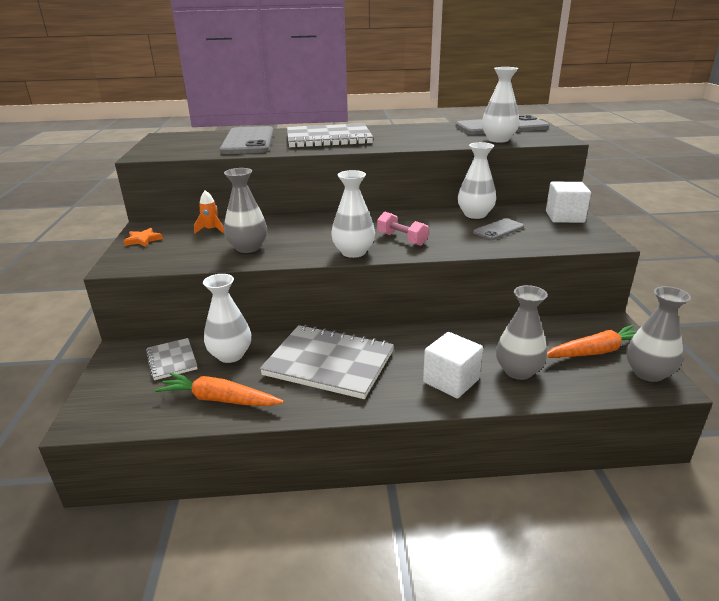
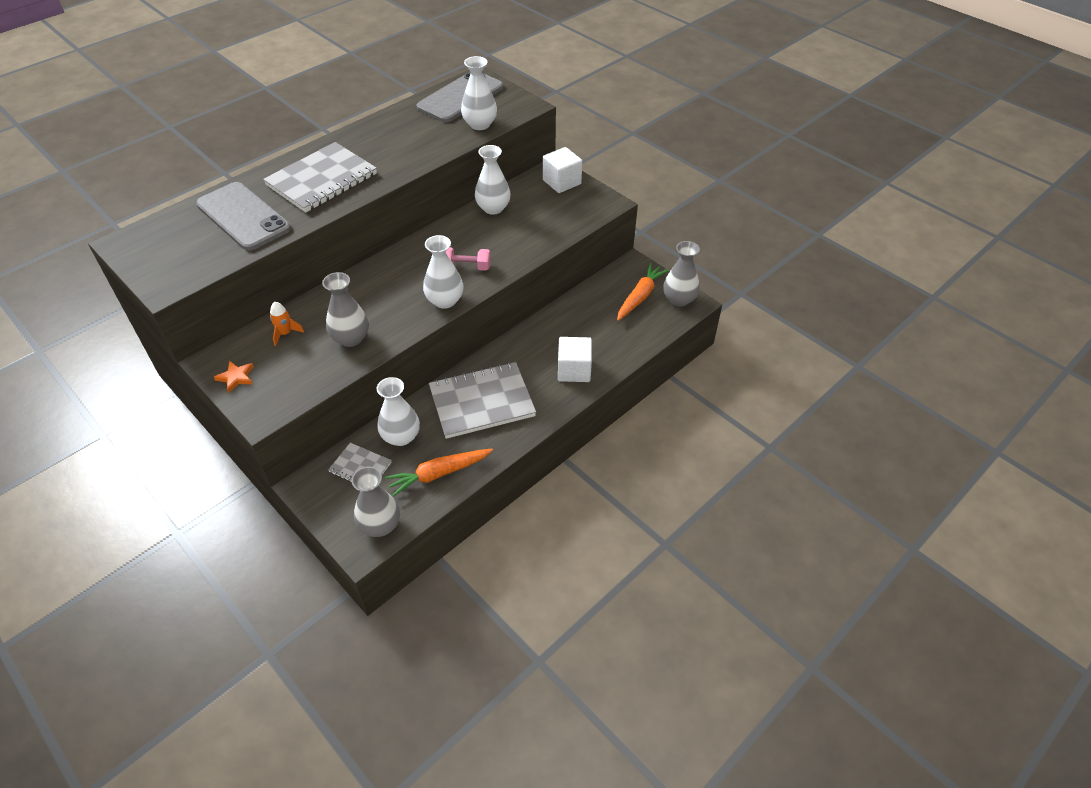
camera: 40 degrees left, 20 degrees up
(498, 230) = (527, 221): grey phone -> none
(518, 371) = (607, 339): grey vase -> grey vase (380, 525)

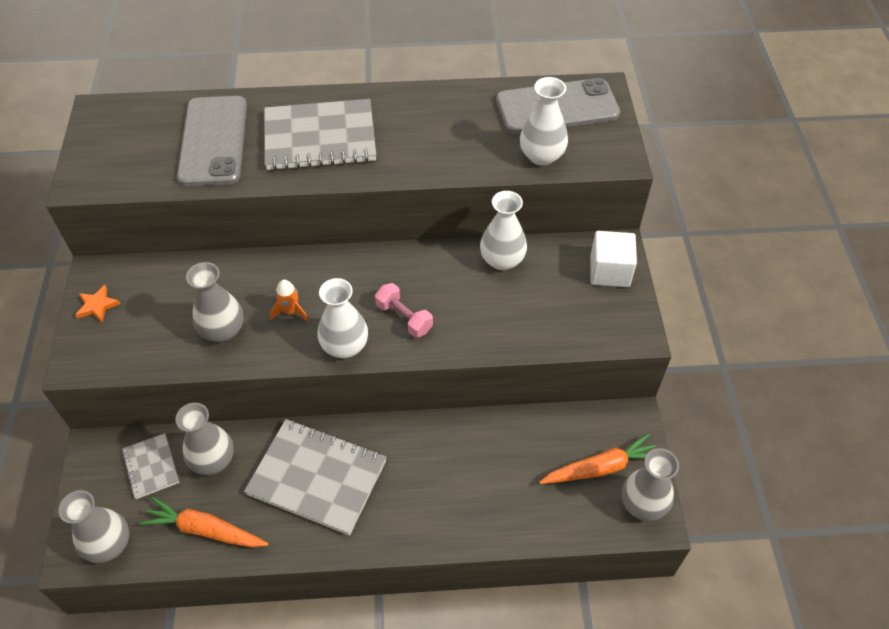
camera: 40 degrees right, 5 degrees up
(285, 333) = (177, 285): orange rocket -> orange rocket (290, 311)
(401, 437) = (213, 460): white vase -> grey vase
(574, 370) = (440, 509): white cube -> none

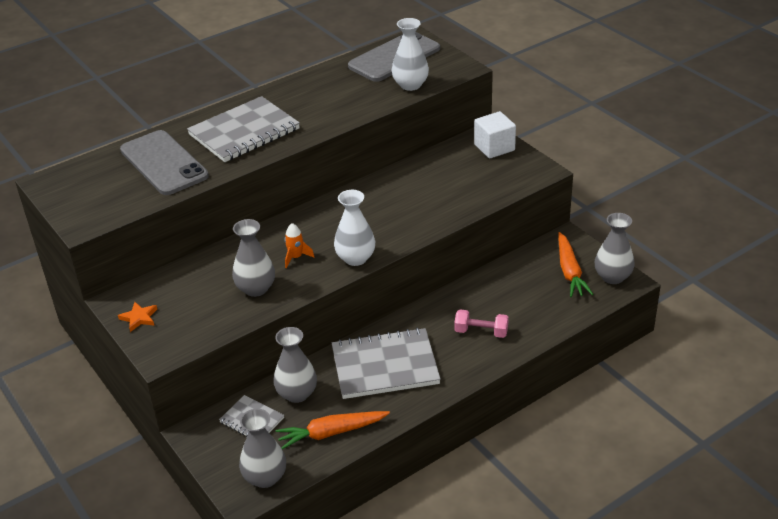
camera: 30 degrees left, 15 degrees down
(404, 318) = (382, 227): pink dumbbell -> pink dumbbell (481, 332)
(502, 260) = (418, 170): white vase -> none
(600, 468) = (569, 271): orange carrot -> orange carrot turned 135 degrees clockwise

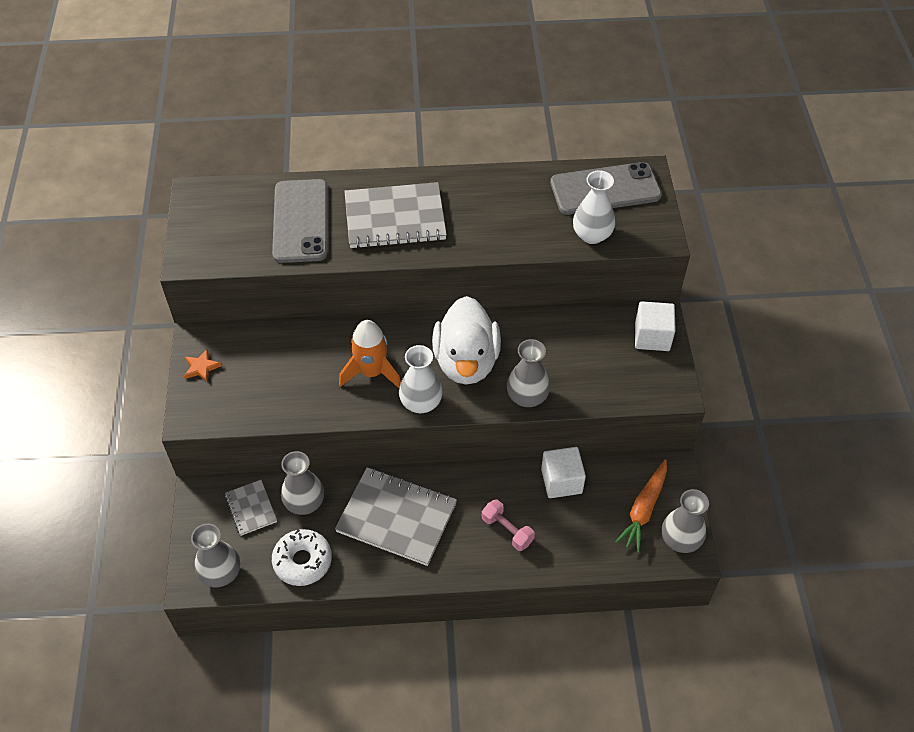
camera: 30 degrees right, 15 degrees up
(256, 288) = (313, 389): grey vase -> grey vase (527, 397)
(296, 257) = (371, 372): orange rocket -> orange rocket, size x1.88
(331, 433) = (302, 561): orange carrot -> white donut
(368, 219) = (466, 361): none -> white duck
(493, 283) = (561, 481): none -> white cube

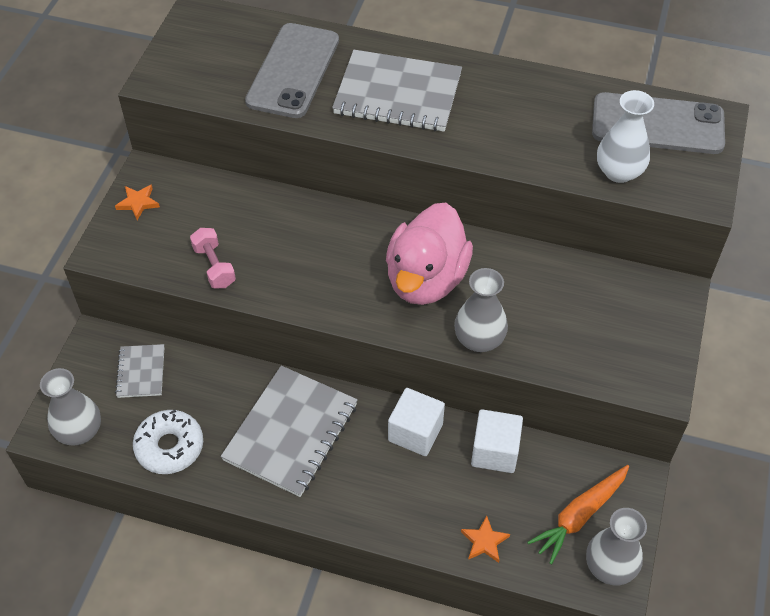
camera: 20 degrees right, 0 degrees up
(304, 503) = (199, 384): grey vase -> none
(371, 372) = (315, 260): orange rocket -> none
(396, 517) = (291, 432): grey notebook -> grey notebook turned 75 degrees clockwise
(421, 403) = (355, 310): white vase -> none
(466, 361) = (426, 279): white duck -> pink duck
(507, 530) = (408, 487): pink dumbbell -> pink dumbbell (214, 266)
(581, 552) = (484, 541): none -> orange star
(652, 337) = (658, 314): white cube -> white cube (415, 432)

